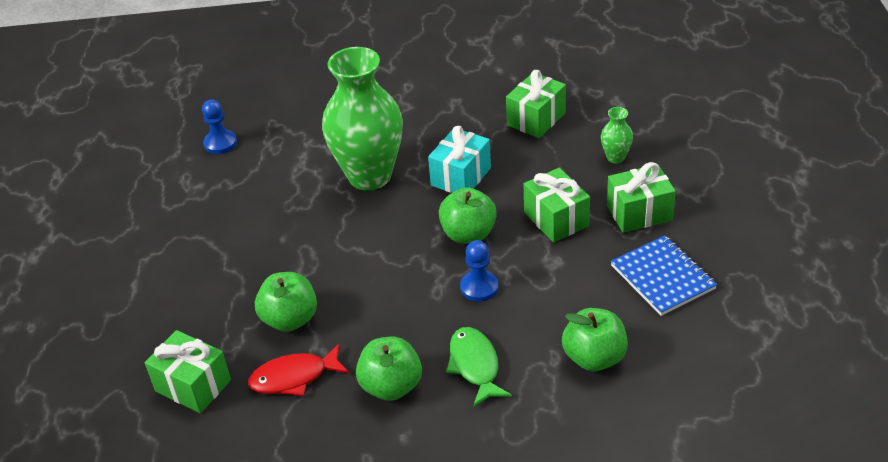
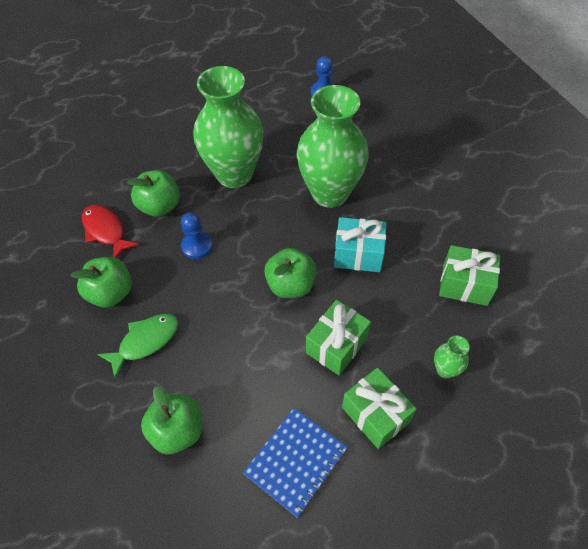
camera: 65 degrees right, 15 degrees up
(193, 385) = (86, 179): green gift -> none
(288, 244) = (234, 174): none -> green vase
(479, 287) = (231, 314): blue pawn -> blue pawn (197, 246)

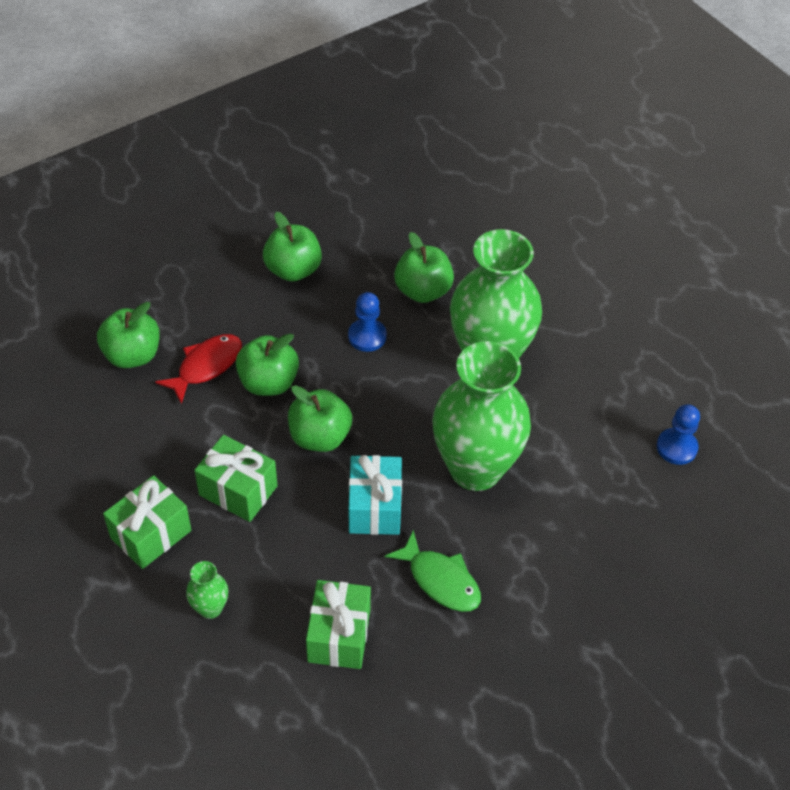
camera: 80 degrees right, 5 degrees down
(105, 231) = (378, 248): red fish -> red fish (206, 366)
(145, 341) = (234, 311): green fish -> green fish (440, 580)
(230, 318) = (268, 382): none -> green apple
(296, 462) = (97, 461): blue notebook -> none

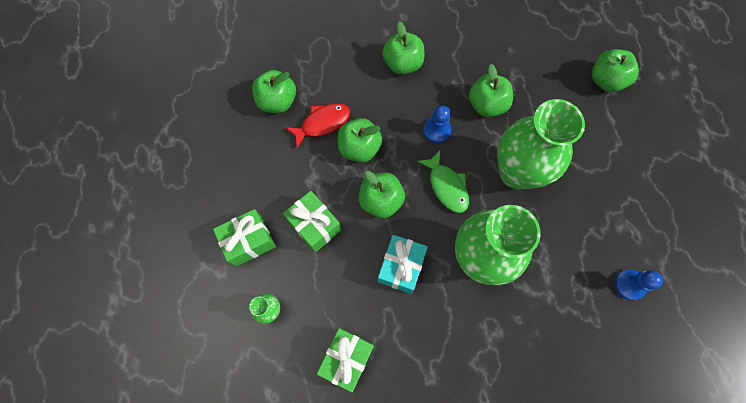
camera: 20 degrees right, 20 degrees up
(440, 580) = (428, 338): green fish -> green fish (447, 186)
(566, 227) = (606, 80): none -> green apple

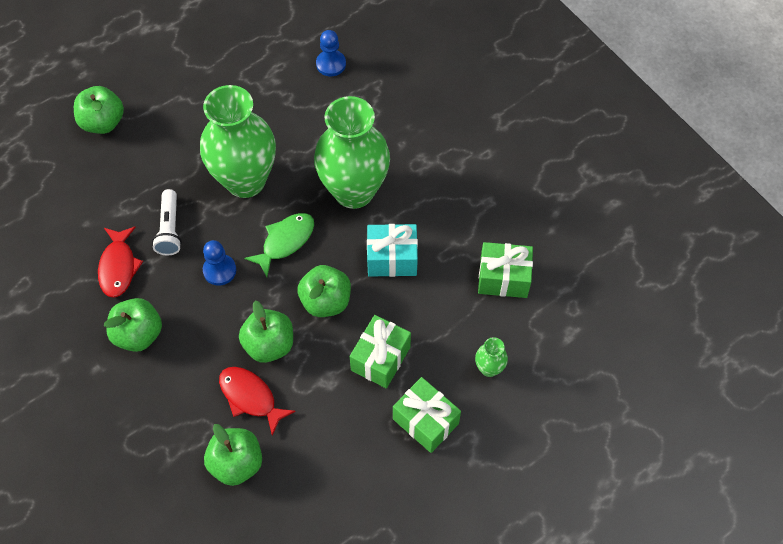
camera: 110 degrees left, 10 degrees down
(464, 63) = (118, 267): none -> red fish
(486, 104) = (169, 229): green apple -> white flashlight

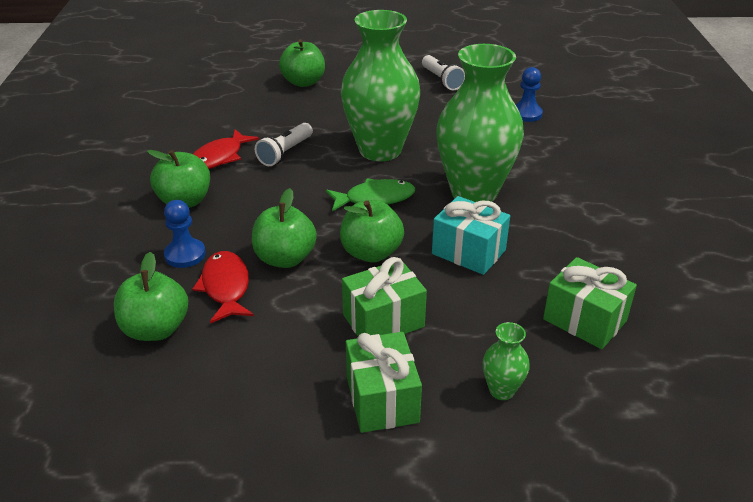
camera: 35 degrees right, 25 degrees down
(219, 270) = (297, 192): blue pawn -> blue pawn (185, 255)
(227, 51) = (441, 80): none -> white flashlight

